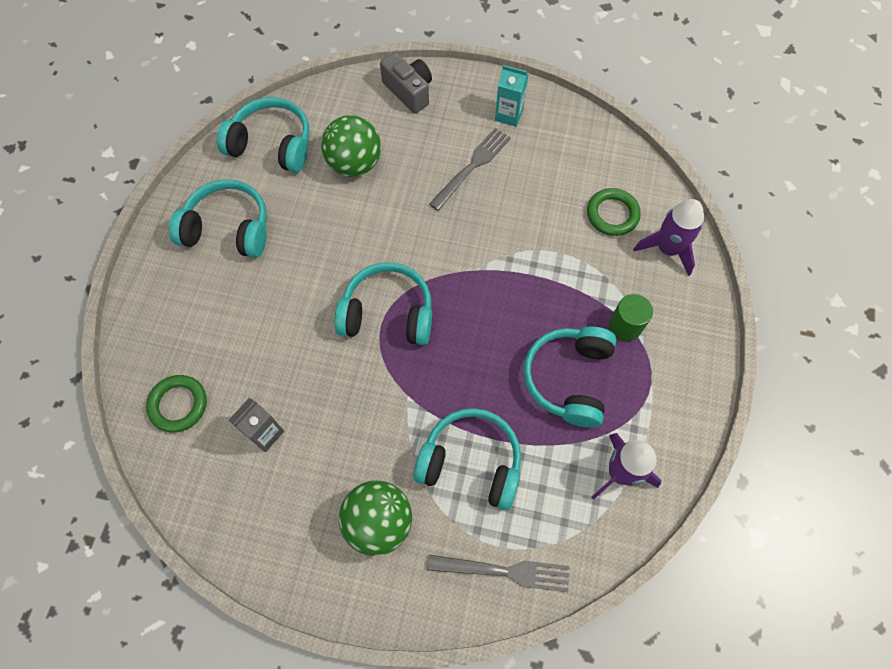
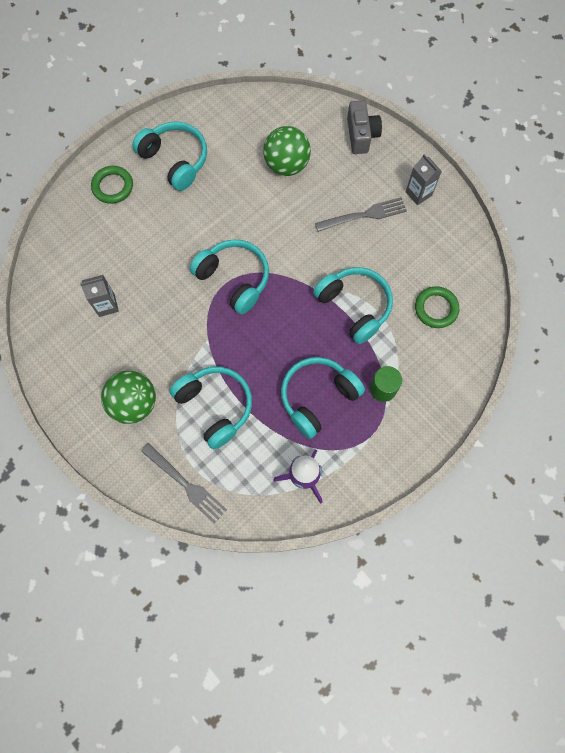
camera: 35 degrees right, 5 degrees up
(178, 405) = (69, 254): green ring -> green ring (113, 186)
(272, 144) = (242, 119): turquoise headphones -> turquoise headphones (354, 306)
(509, 115) = (418, 193): turquoise carton -> grey carton
(667, 249) = (455, 357): purple rocket -> none

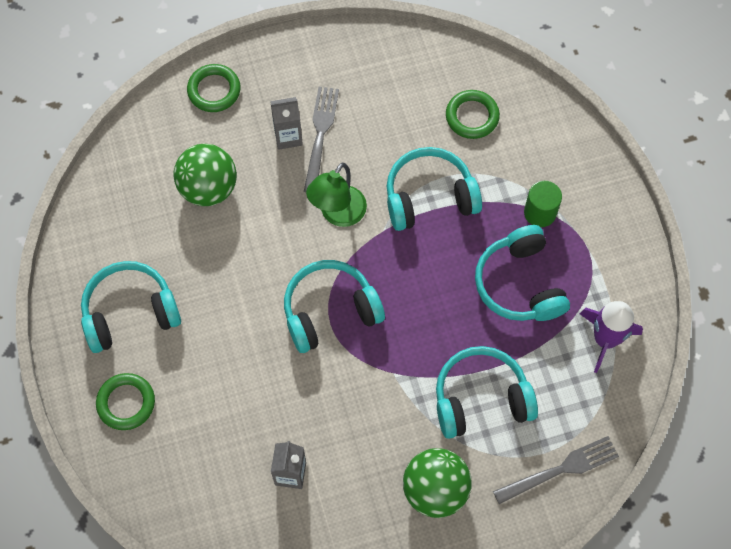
camera: 65 degrees left, 5 degrees down
(309, 253) = (338, 214): none -> green lamp
(361, 135) = (214, 90): grey camera -> green ring
(418, 193) = (323, 67): grey carton -> grey carton (288, 136)

